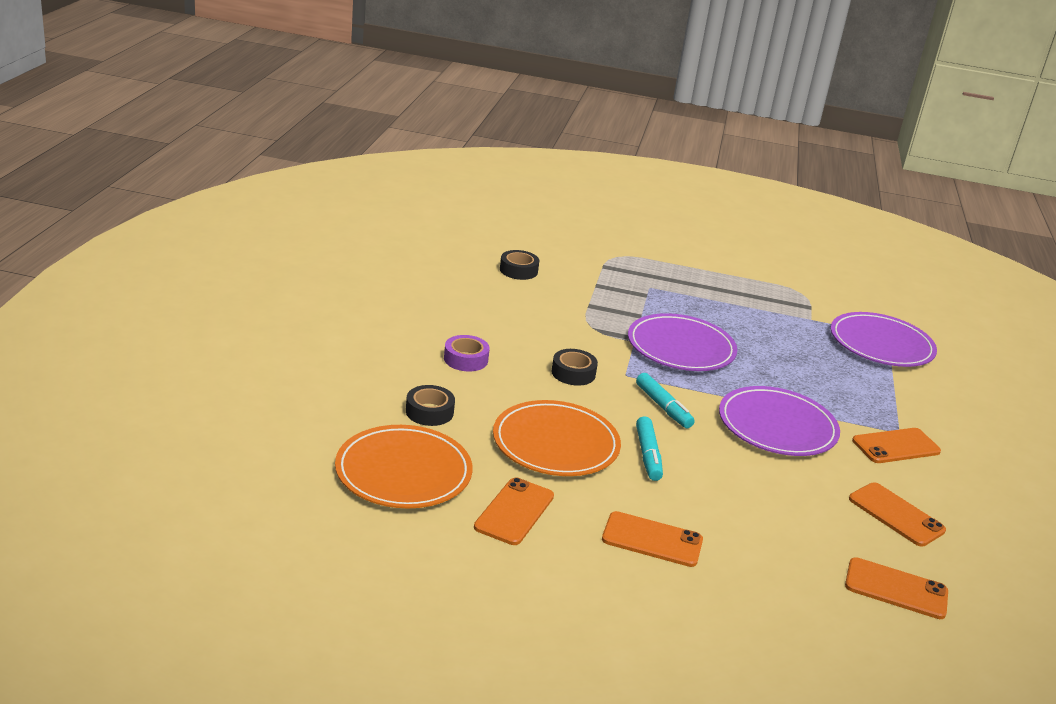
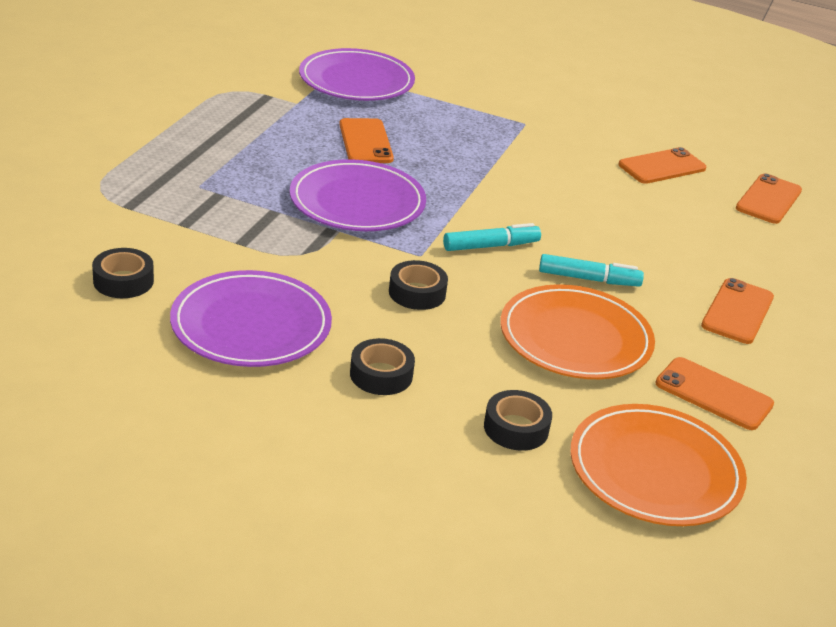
camera: 80 degrees left, 5 degrees up
(465, 359) = (381, 375): purple tape -> black tape
(777, 426) = (522, 186): purple plate -> purple plate (251, 325)
(896, 446) = (551, 133): orange phone -> orange phone (366, 142)

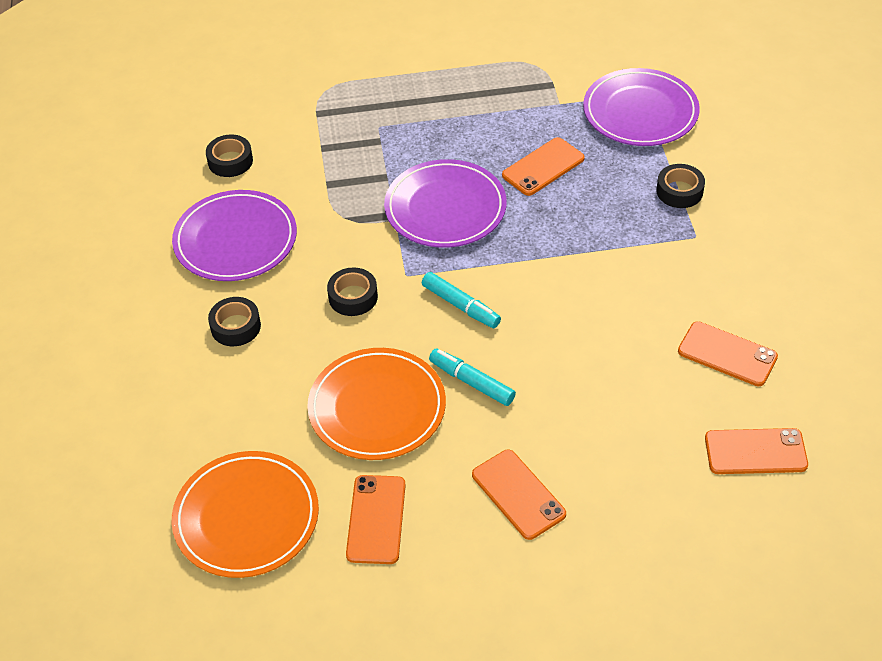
camera: 65 degrees right, 15 degrees up
(516, 428) = (233, 421): black tape -> black tape (679, 191)
(589, 279) = (471, 382): turquoise marker -> turquoise marker turned 150 degrees clockwise
(737, 311) = (518, 494): orange phone -> orange phone turned 60 degrees clockwise

